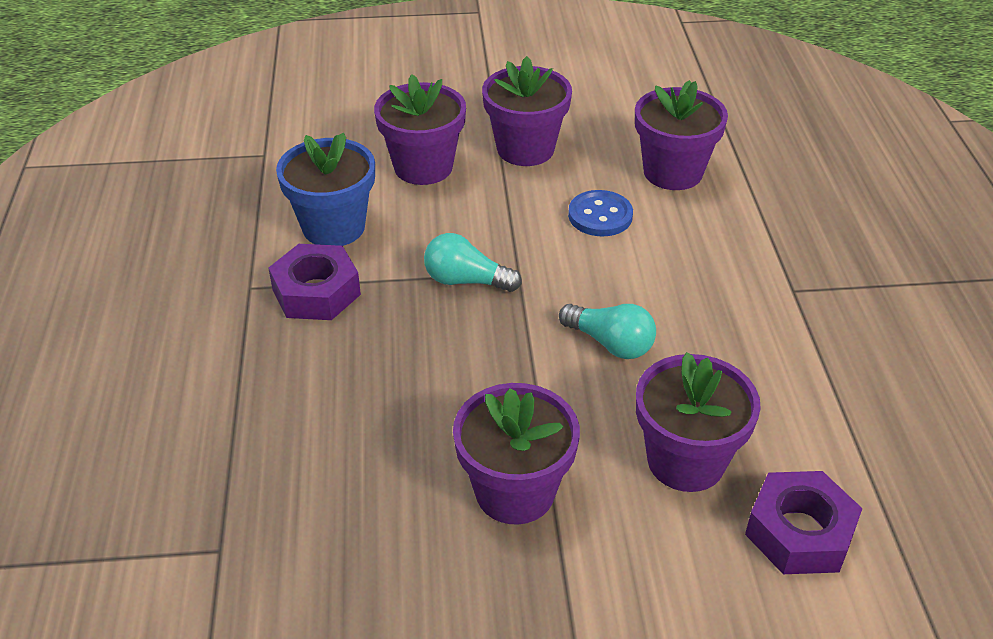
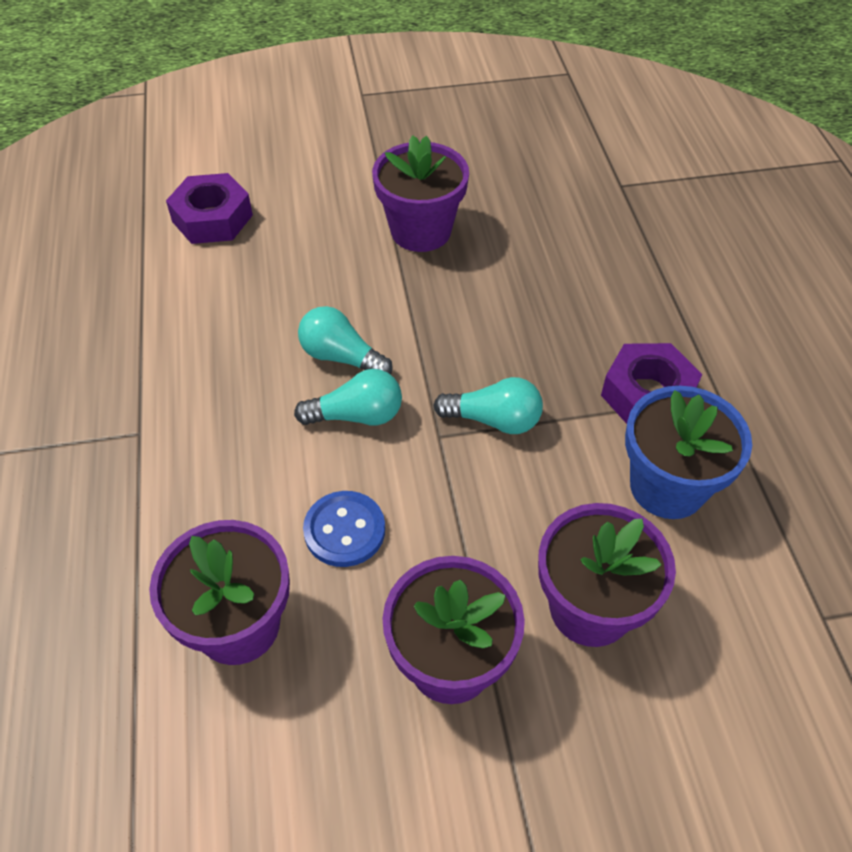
camera: 175 degrees right, 10 degrees up
(592, 292) = (357, 415): none -> turquoise light bulb
(686, 461) = (286, 260): purple flower pot -> none

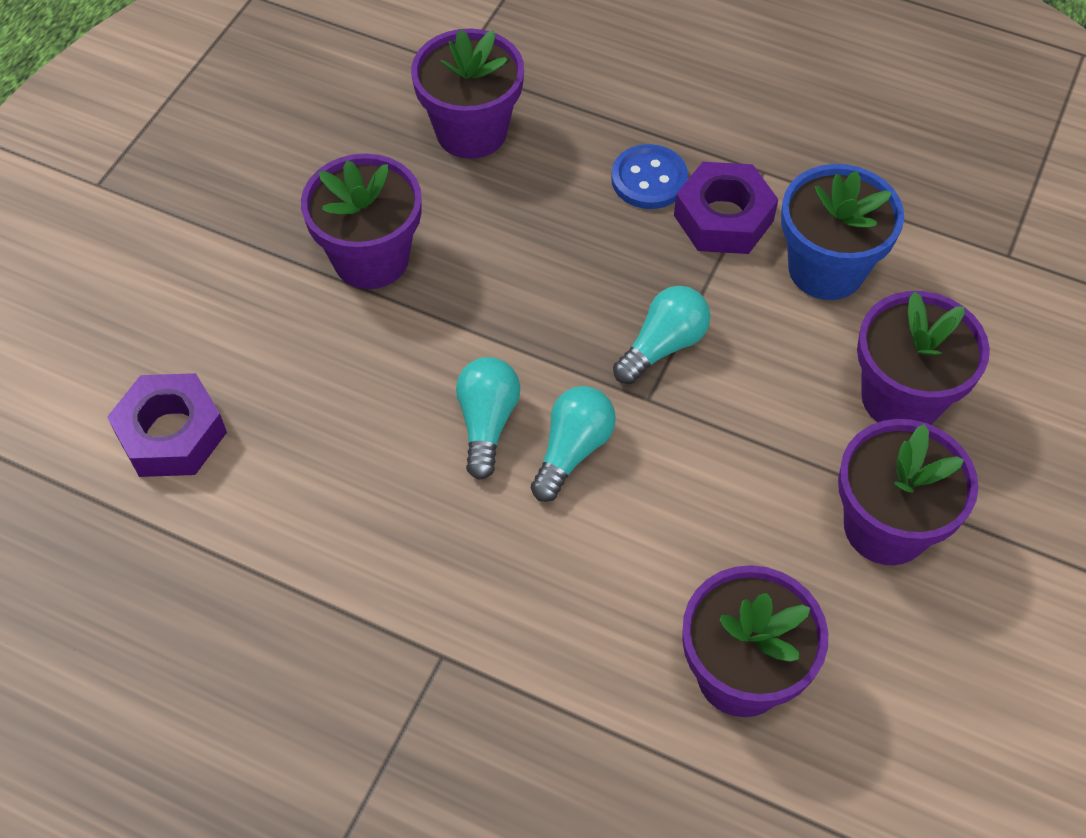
camera: 55 degrees left, 5 degrees up
(341, 357) = (487, 423): turquoise light bulb -> turquoise light bulb turned 120 degrees clockwise
(344, 530) = (699, 533): blue button -> blue button (649, 179)
(573, 221) = (471, 131): none -> purple flower pot

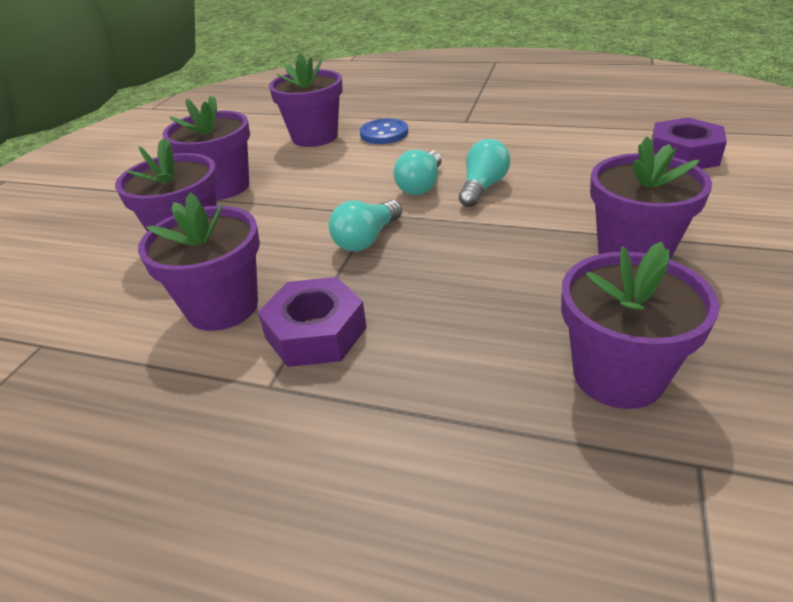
camera: 175 degrees right, 20 degrees down
(487, 423) = (482, 187): turquoise light bulb -> turquoise light bulb turned 150 degrees counterclockwise
(649, 179) = (396, 356): blue button -> blue button (384, 133)
(826, 269) = (222, 307): blue flower pot -> purple flower pot

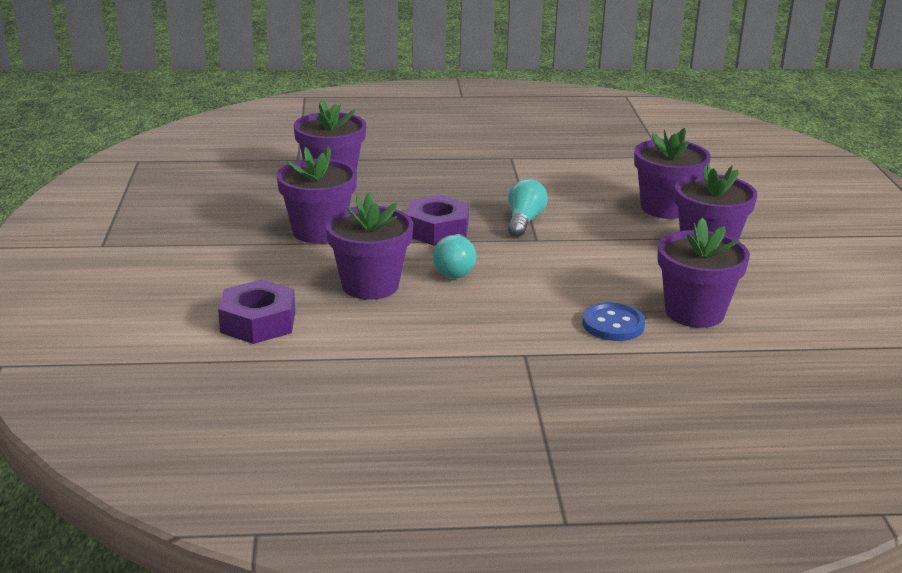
camera: 155 degrees right, 10 degrees down
(222, 307) = (580, 179): purple flower pot -> purple flower pot (370, 285)
(316, 332) = (507, 176): purple nut -> purple nut (437, 230)
(421, 185) = (515, 266): turquoise light bulb -> none

